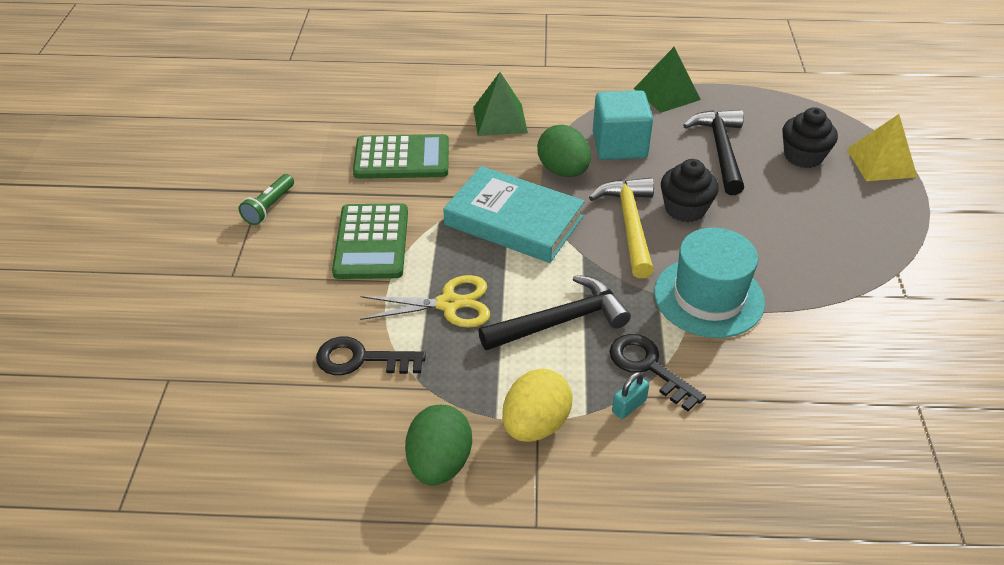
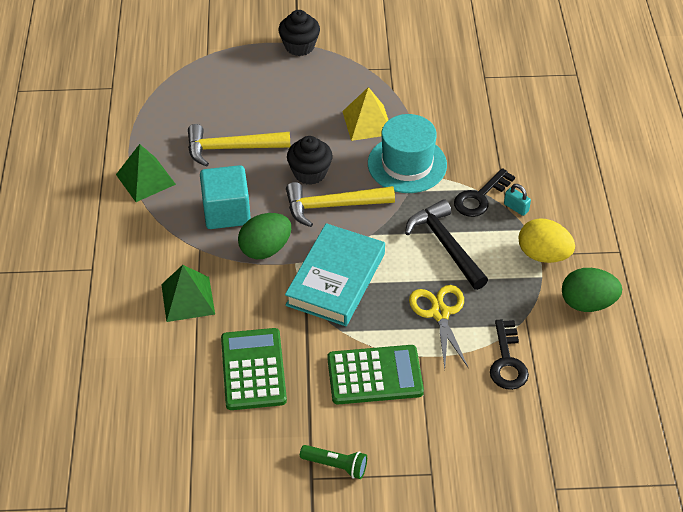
camera: 95 degrees left, 5 degrees up
(720, 150) = (231, 148): black hammer -> yellow hammer
(803, 156) = (237, 101): black cupcake -> black cupcake (299, 46)
(881, 162) = (243, 60): yellow pyramid -> yellow pyramid (367, 122)

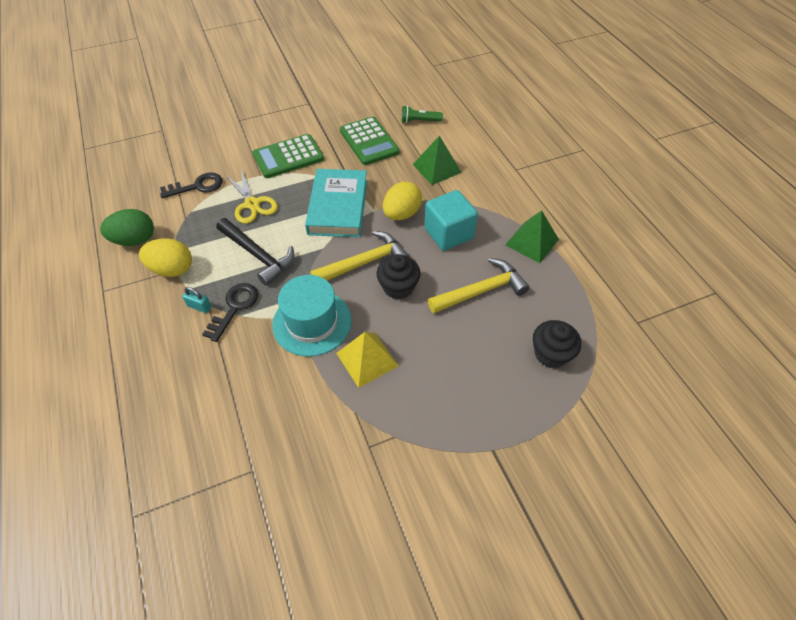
camera: 160 degrees right, 5 degrees up
(265, 249) = (401, 214): green egg -> yellow egg
(299, 46) = (488, 446): black cupcake -> black cupcake (551, 354)
(335, 465) = (297, 111): green flashlight -> green flashlight (419, 121)
(507, 361) = (197, 186): black key -> black key turned 90 degrees clockwise

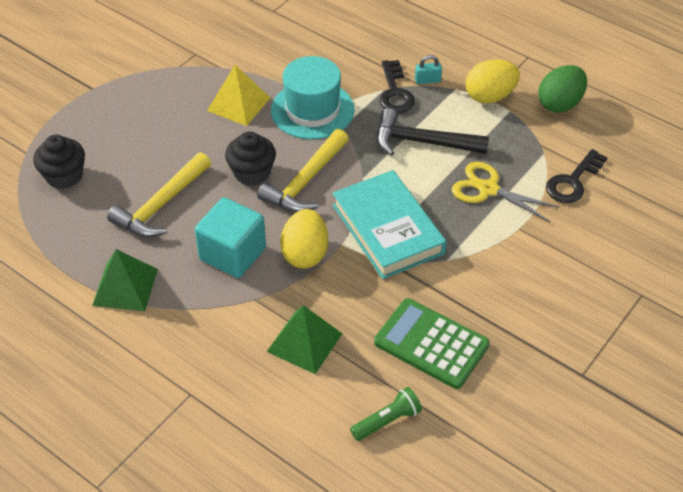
camera: 150 degrees right, 5 degrees down
(288, 157) = (513, 268): green calculator -> none

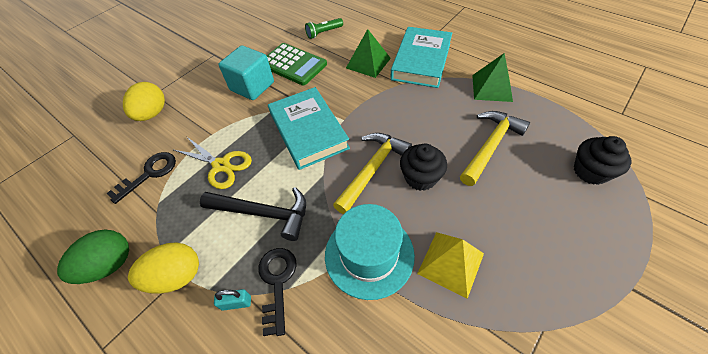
camera: 175 degrees left, 5 degrees up
(217, 342) = (421, 61): none -> turquoise book
(233, 254) = (422, 110): turquoise cube -> turquoise cube (252, 86)
(305, 254) = (370, 112): yellow egg -> yellow egg (152, 114)

